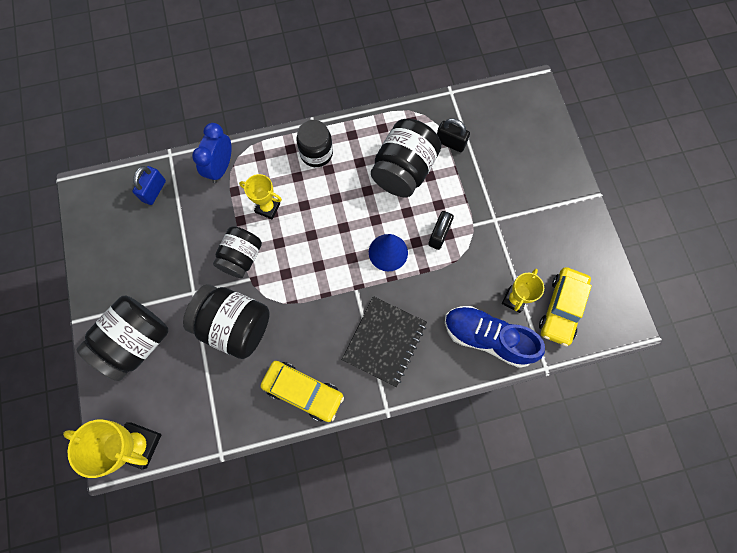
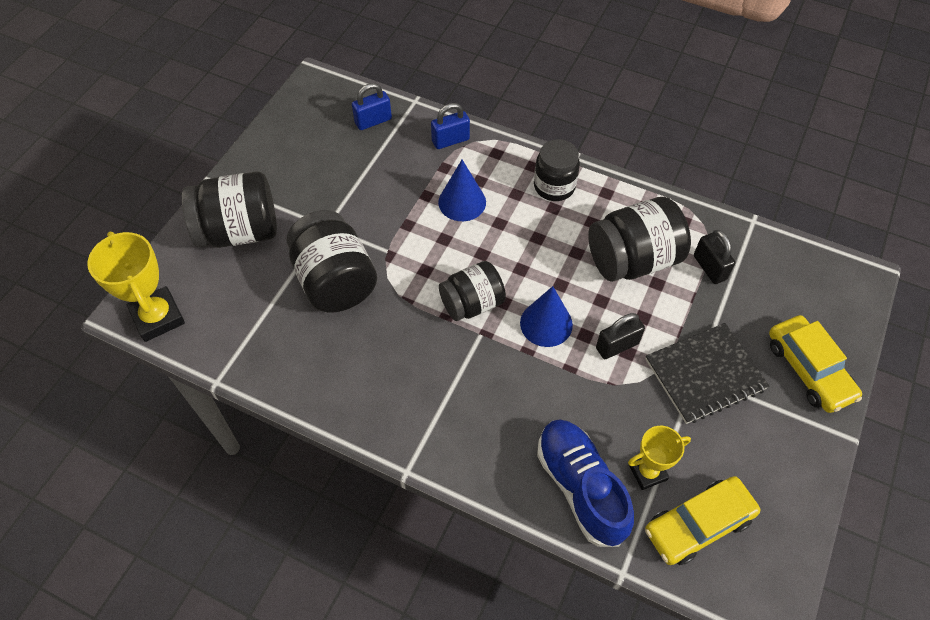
camera: 40 degrees right, 15 degrees down
(221, 168) = (450, 140): blue clock -> blue padlock
(241, 257) = (397, 227): black jar -> black jar (472, 303)
(267, 208) = (462, 202): yellow trophy -> blue cone
(303, 391) = (342, 387): yellow car -> yellow car (808, 370)
(384, 341) = (465, 404): black notebook -> black notebook (705, 374)

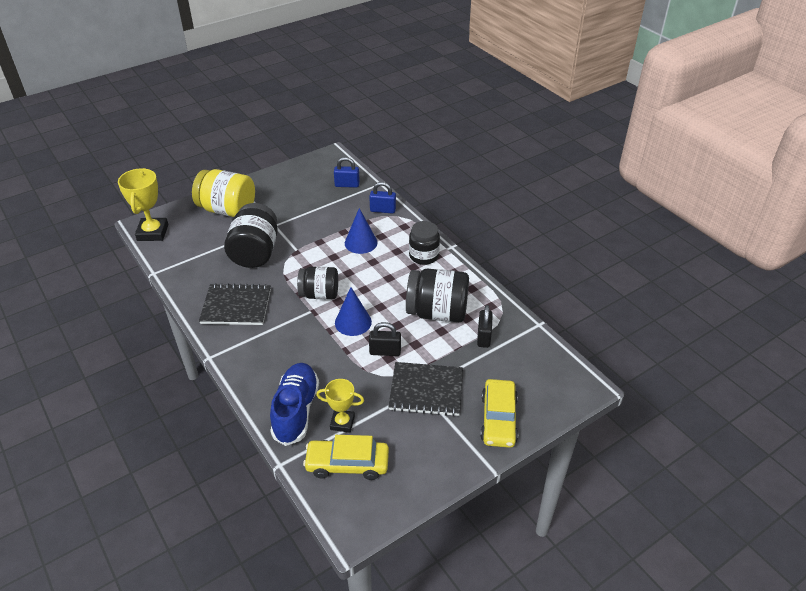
camera: 30 degrees right, 15 degrees down
(239, 231) = (227, 210): black jar -> yellow jar
(378, 375) = (236, 306): none -> black notebook

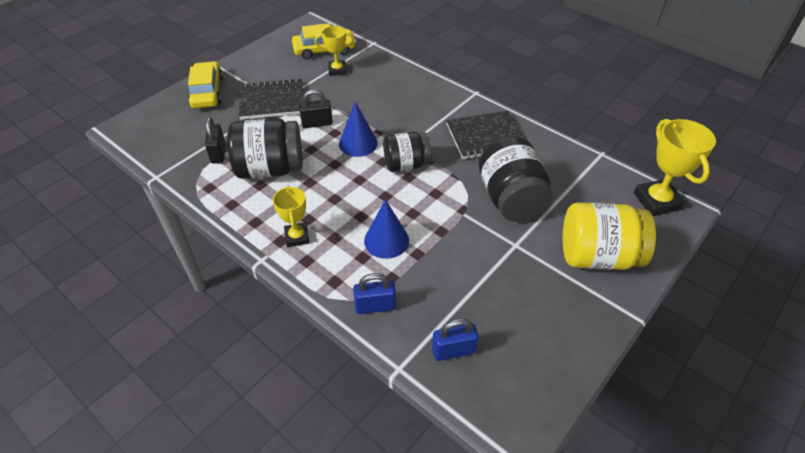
camera: 165 degrees right, 5 degrees up
(296, 411) = (378, 71): blue shoe -> none
(424, 256) = (297, 237): black jar -> yellow trophy

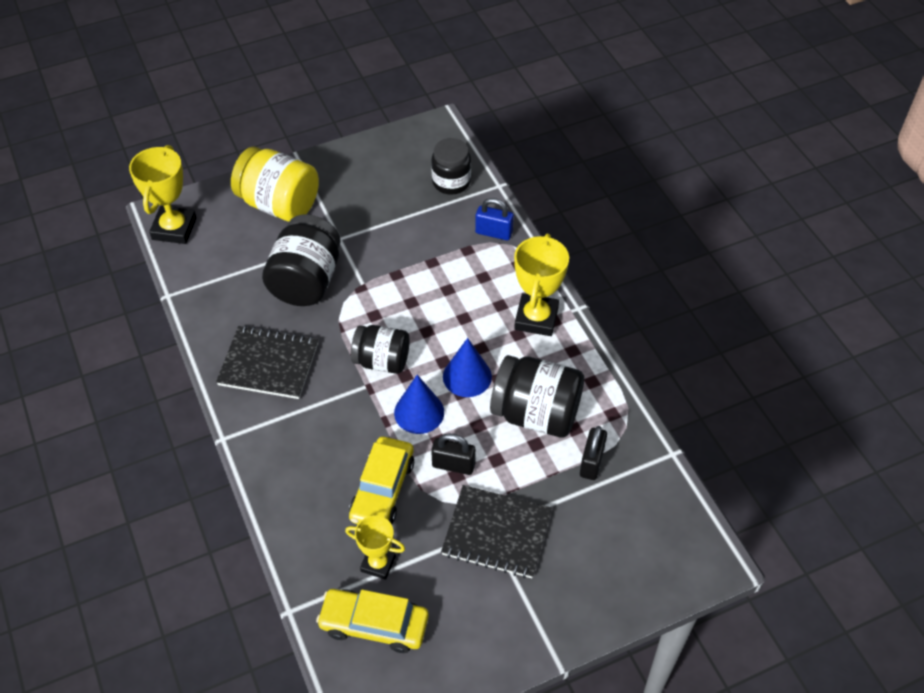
camera: 155 degrees left, 5 degrees up
(207, 92) = (583, 592): yellow car -> yellow car (382, 489)
(297, 237) = (536, 318): yellow trophy -> yellow trophy, size x1.60
(386, 240) = (453, 284): blue cone -> blue cone (467, 376)
(453, 351) = (451, 182): blue padlock -> black jar

